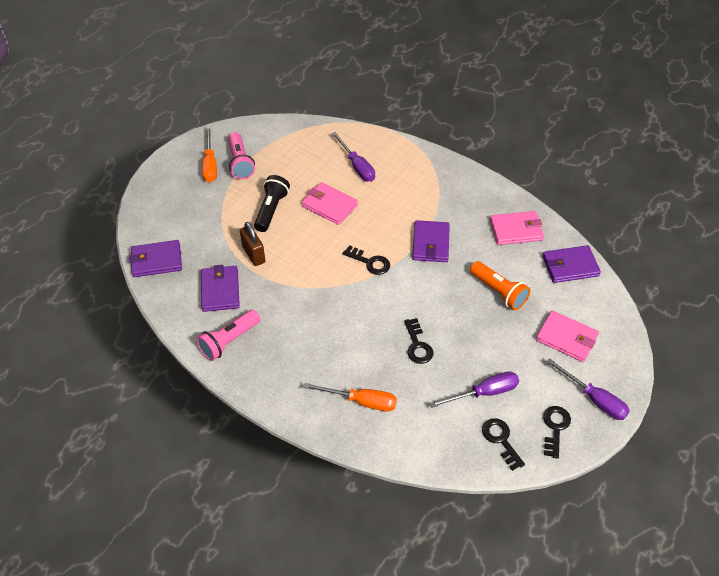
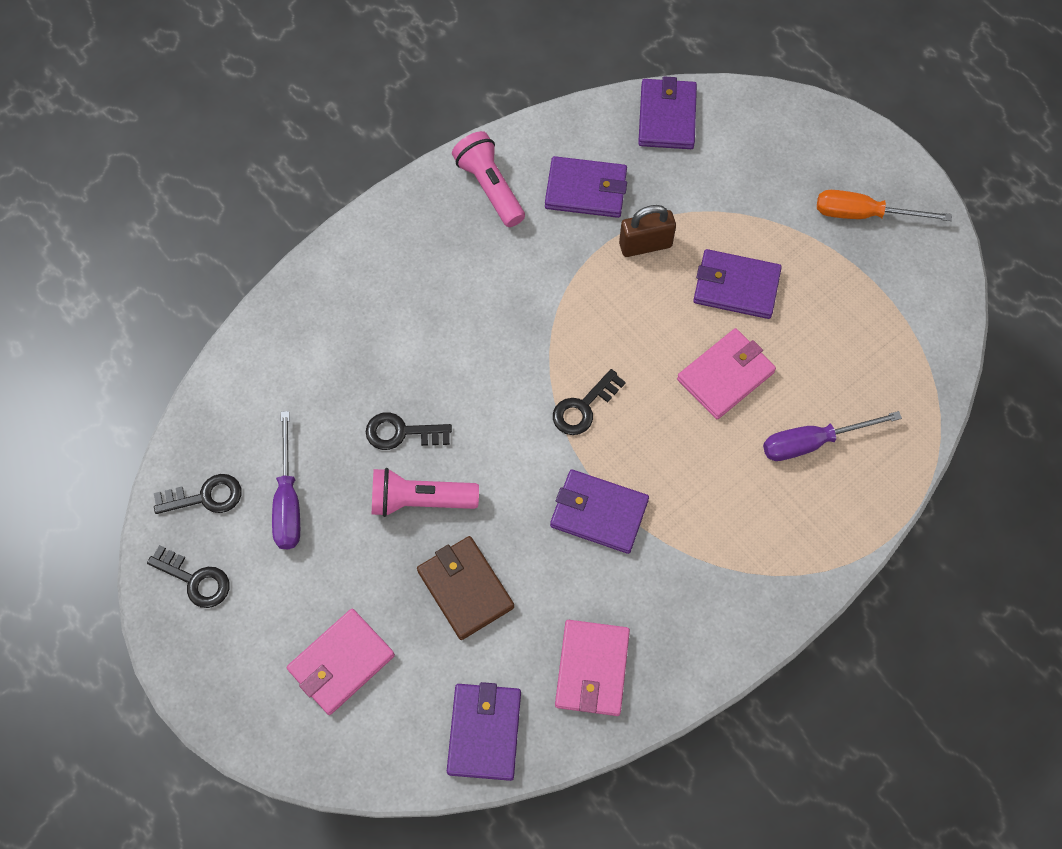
camera: 105 degrees right, 15 degrees up
(240, 163) = (859, 259): pink flashlight -> pink flashlight (420, 500)
(271, 210) = (736, 286): black flashlight -> purple wallet
(361, 401) = (333, 332): orange screwdriver -> none
(498, 292) = (465, 589): orange flashlight -> brown wallet
(594, 399) = (220, 658): purple screwdriver -> none

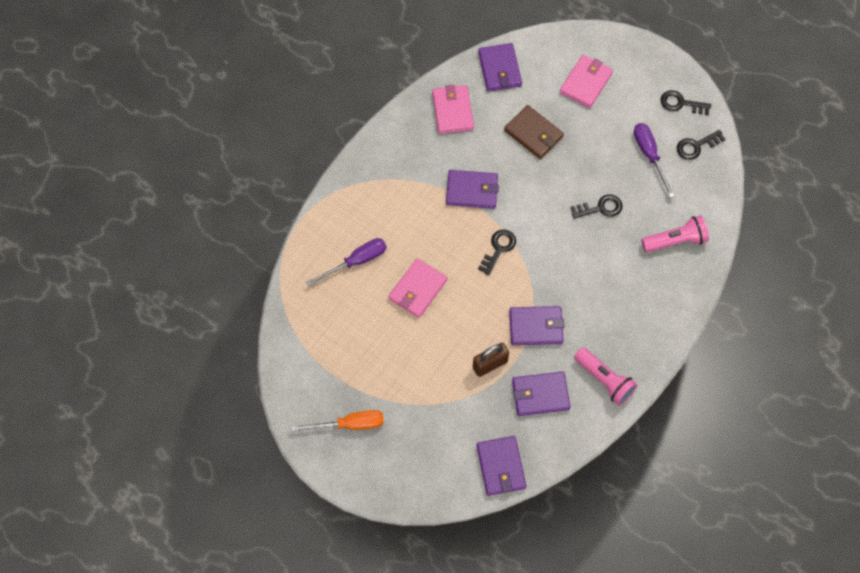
camera: 165 degrees right, 0 degrees up
(420, 500) = (575, 173): pink flashlight -> pink flashlight (675, 241)
(736, 286) = (424, 350): purple wallet -> purple wallet (536, 327)

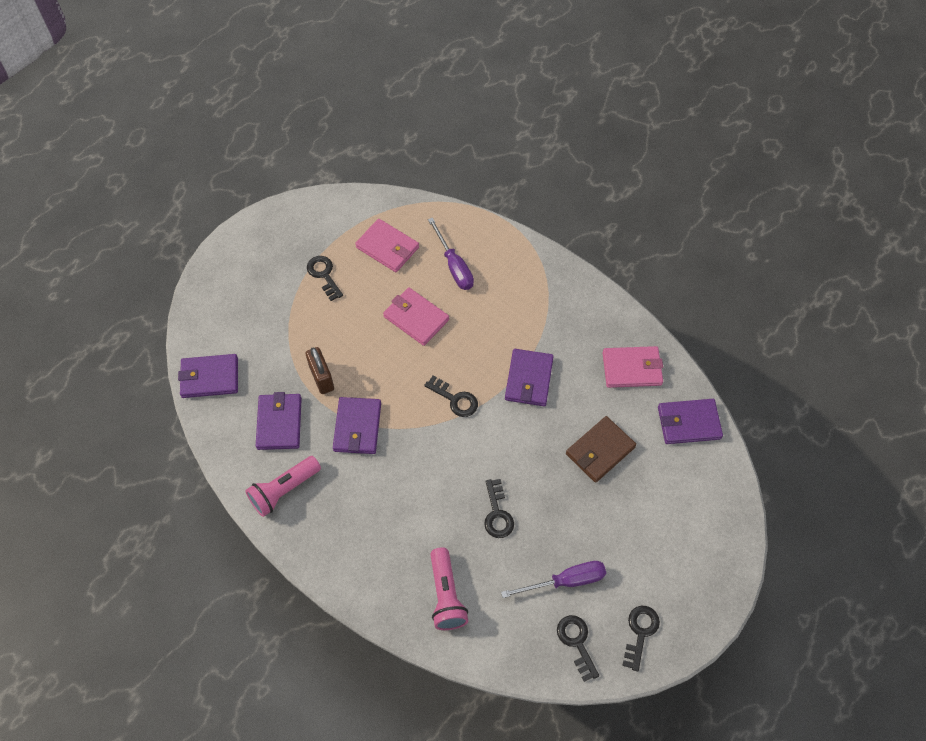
camera: 95 degrees right, 5 degrees down
(349, 424) = (281, 250): orange screwdriver -> none
(375, 379) = (324, 275): none -> black key
(586, 83) = (670, 518): pink wallet -> pink wallet (387, 247)

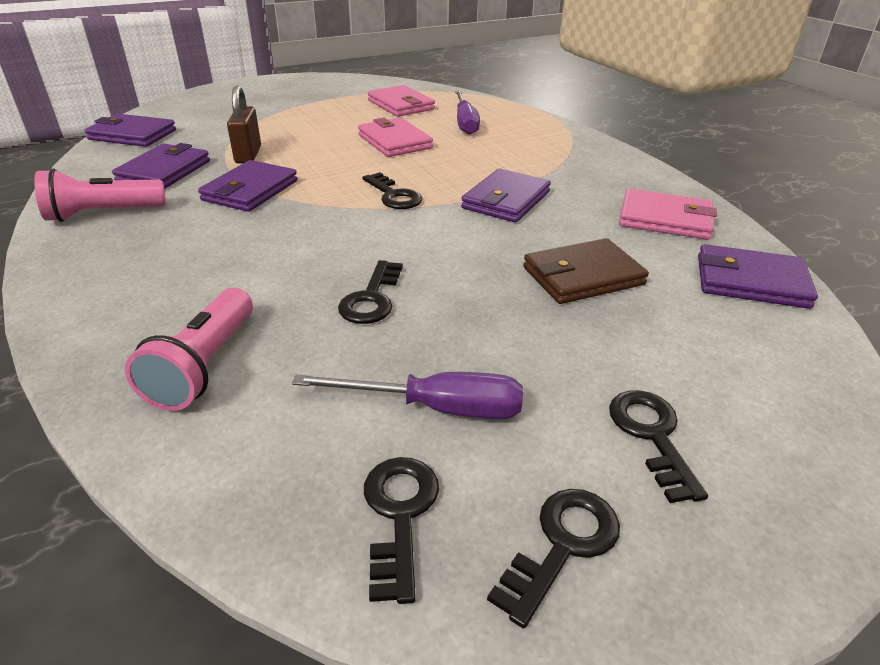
camera: 20 degrees right, 25 degrees down
(324, 275) = (320, 107): black key -> black key (652, 435)

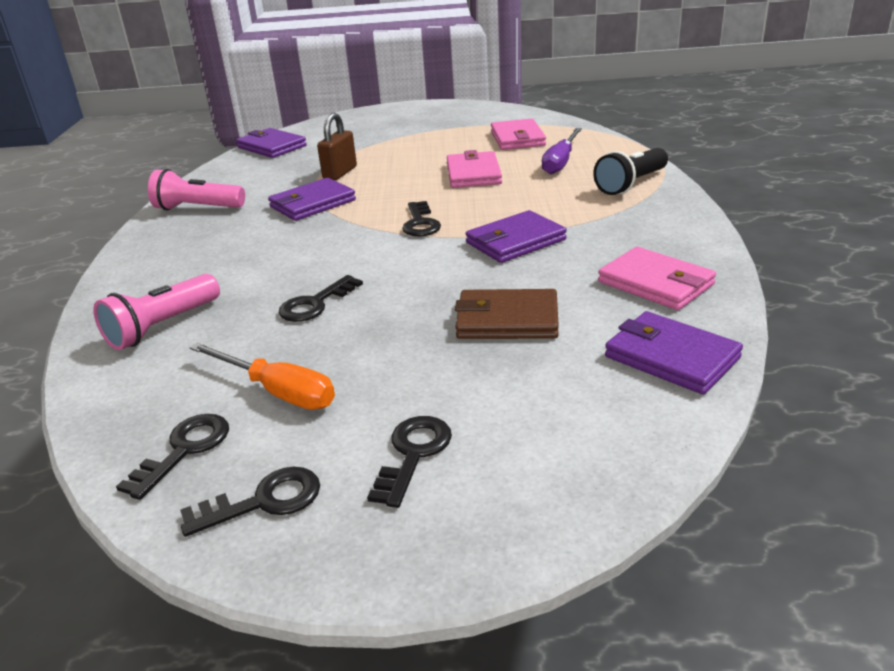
camera: 30 degrees right, 5 degrees down
(164, 171) = (267, 180): purple wallet -> none
(435, 408) = (277, 391): purple screwdriver -> orange screwdriver
(547, 136) = (631, 184): none -> black flashlight

